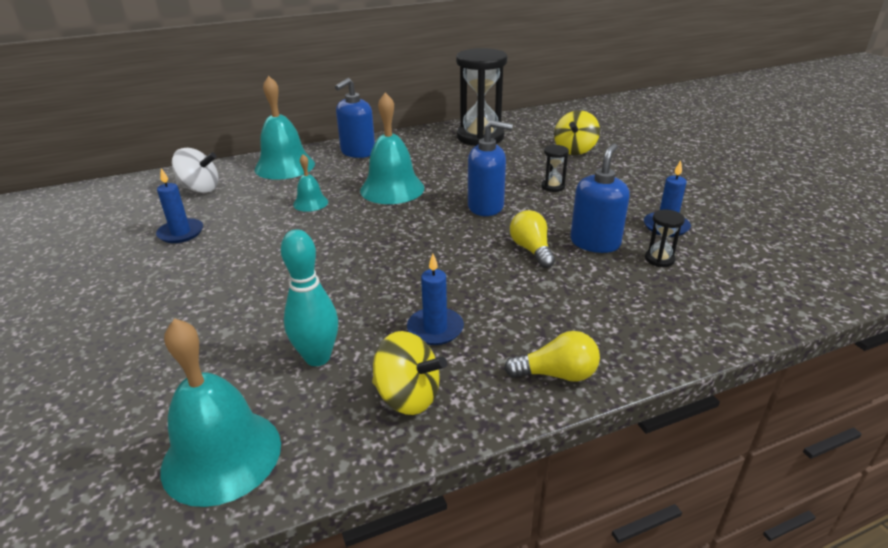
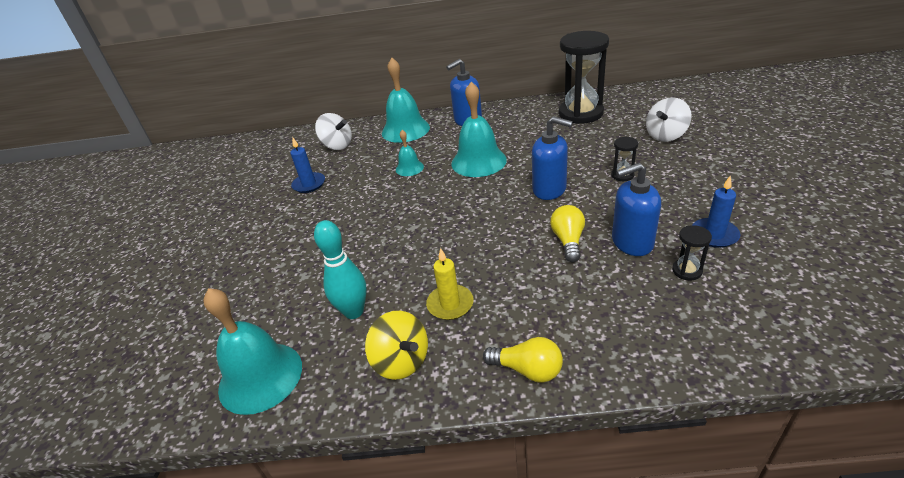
camera: 25 degrees right, 5 degrees up
(435, 329) = (450, 304): blue candle -> yellow candle
(575, 150) = (665, 136): yellow spinning top -> white spinning top
(595, 243) = (631, 242): blue soap dispenser -> blue soap dispenser turned 150 degrees counterclockwise

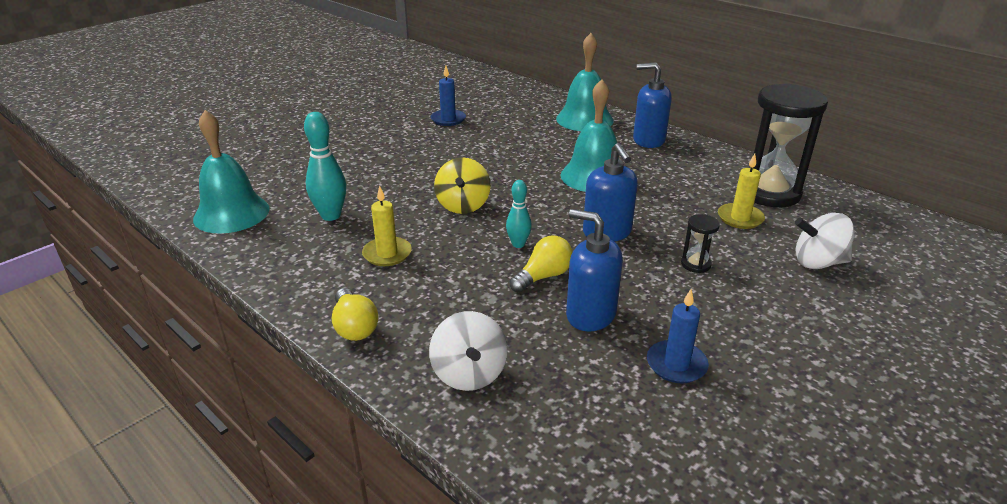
camera: 40 degrees right, 5 degrees down
(337, 145) = (514, 103): white spinning top -> white spinning top (469, 374)
(401, 361) = (303, 262): yellow spinning top -> yellow spinning top (463, 205)
(409, 168) = (533, 149): turquoise bell -> none
(517, 233) = (518, 244): none -> turquoise bowling pin
(594, 136) = (740, 218): none -> yellow candle
(687, 271) = (590, 367): black hourglass -> none

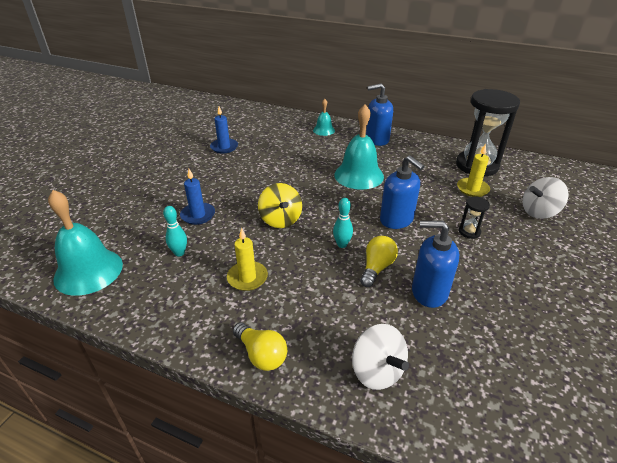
camera: 20 degrees left, 5 degrees up
(331, 215) = (179, 253): turquoise bowling pin -> turquoise bowling pin, size x0.62
(584, 119) = (324, 130): turquoise bell -> turquoise bell, size x0.52
(676, 364) = (509, 317): blue candle -> blue candle (198, 215)

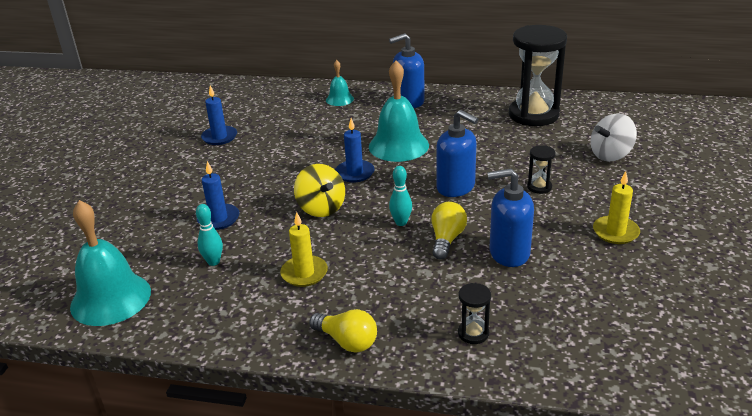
camera: 10 degrees left, 5 degrees down
(317, 193) = (355, 173): none -> blue candle
(377, 371) = (473, 333): white spinning top -> black hourglass
(472, 189) = (533, 141): yellow candle -> yellow candle (615, 232)

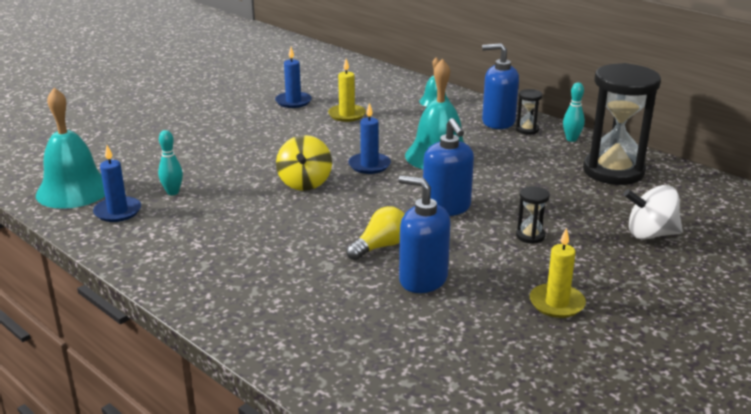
camera: 30 degrees right, 5 degrees down
(218, 219) = (215, 162): blue candle -> blue candle (118, 211)
(304, 273) = (228, 227): yellow candle -> yellow candle (347, 115)
(347, 341) = (196, 289): yellow light bulb -> none
(401, 222) = (358, 218): turquoise bowling pin -> turquoise bowling pin (571, 139)
(473, 333) = (304, 328): black hourglass -> black hourglass (527, 130)

